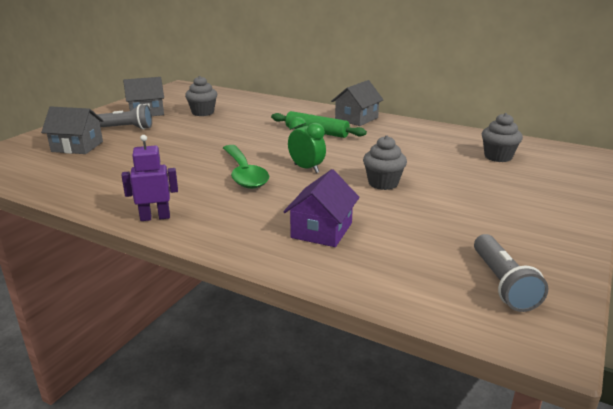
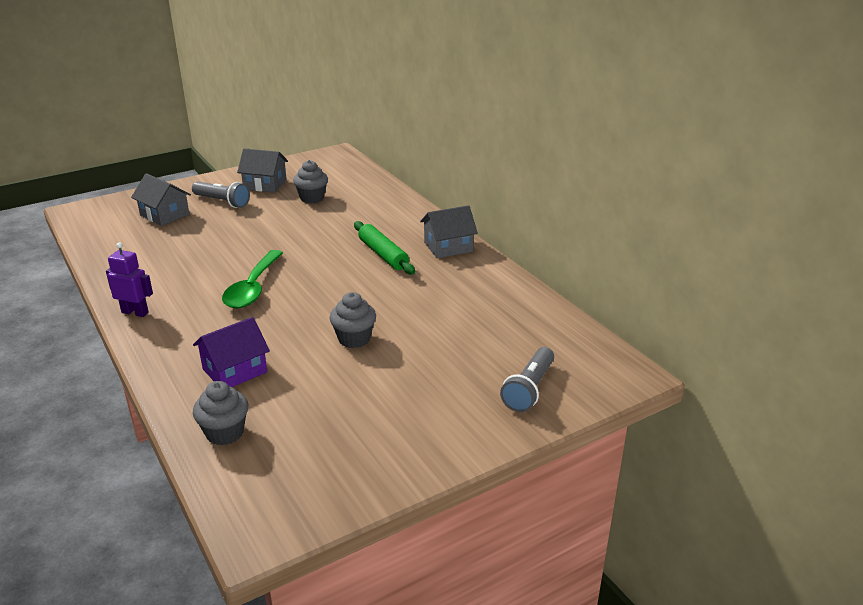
camera: 30 degrees right, 5 degrees up
(306, 168) = (312, 299): green clock -> none
(498, 157) = (518, 344): grey cupcake -> grey cupcake (225, 433)
(502, 283) = (298, 477): grey flashlight -> grey flashlight (529, 389)

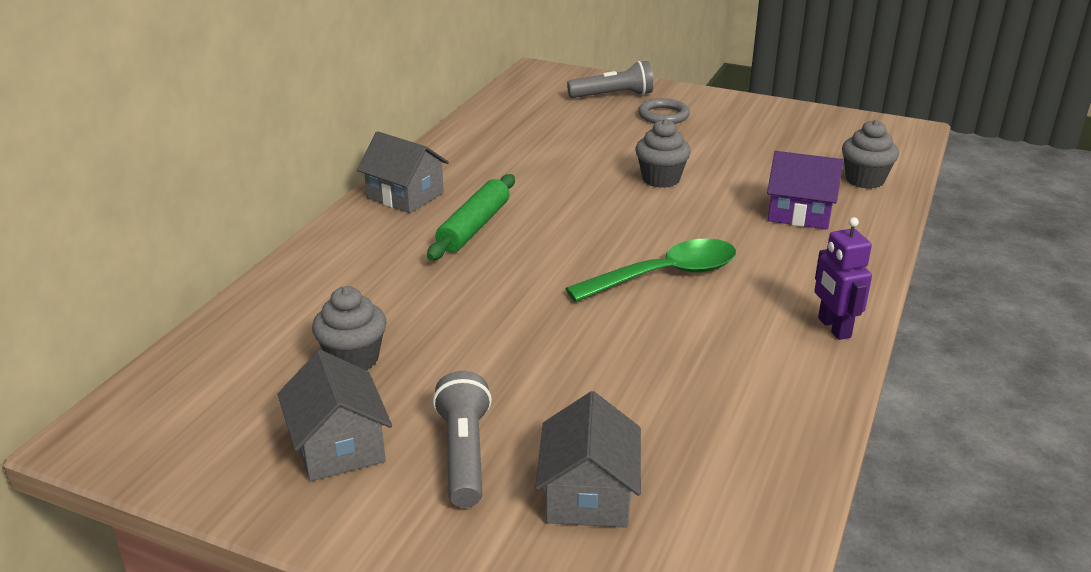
camera: 125 degrees left, 0 degrees up
(457, 395) = (663, 115): none -> grey ring

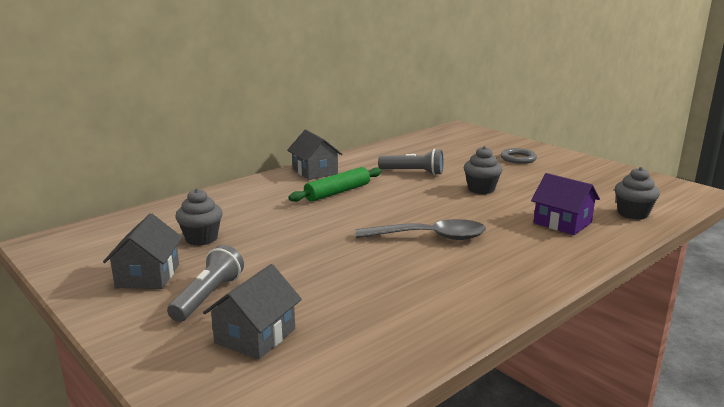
camera: 25 degrees right, 10 degrees down
(613, 96) = (494, 145): grey flashlight -> grey flashlight (413, 172)
(665, 275) = (430, 237): green spoon -> grey spoon
(833, 328) = (519, 289): purple robot -> none

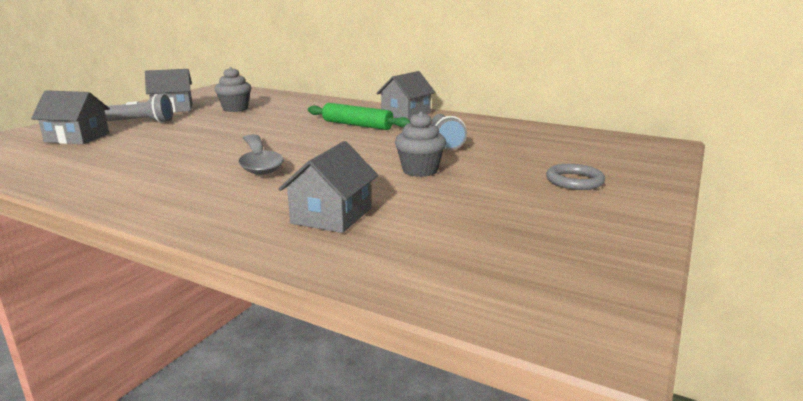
camera: 70 degrees right, 0 degrees up
(562, 223) = (331, 216): purple house -> grey house
(633, 214) = (401, 263): grey cupcake -> none

